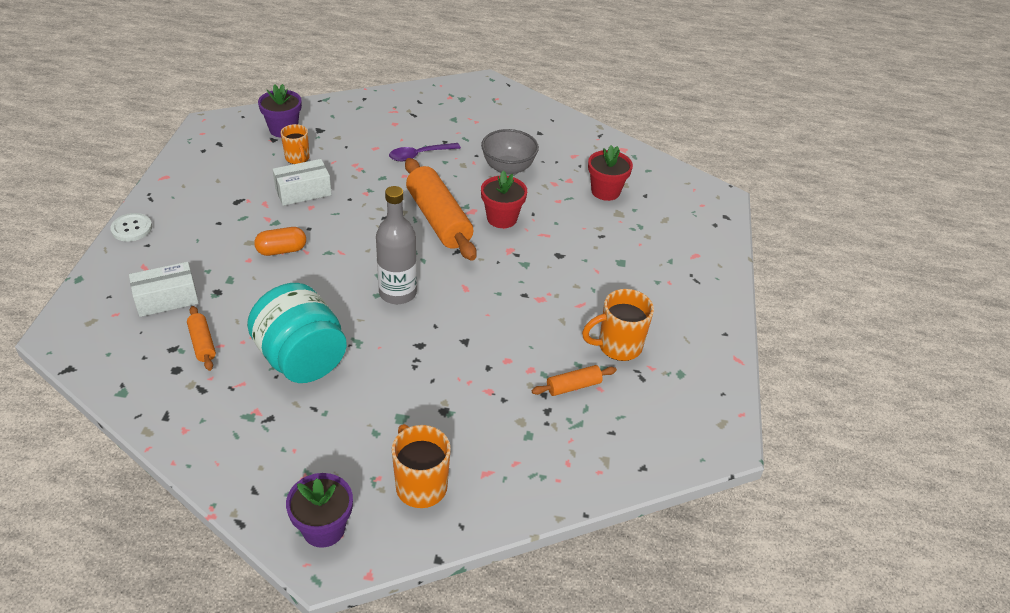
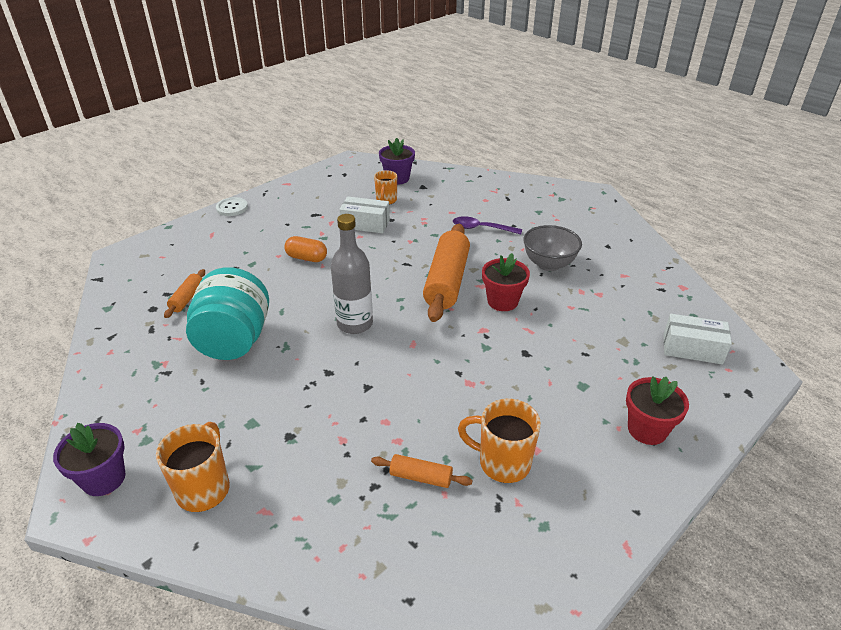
camera: 40 degrees right, 5 degrees down
(167, 299) = (200, 260): white box -> white box (692, 349)
(605, 191) = (627, 316): red flower pot -> red flower pot (647, 430)

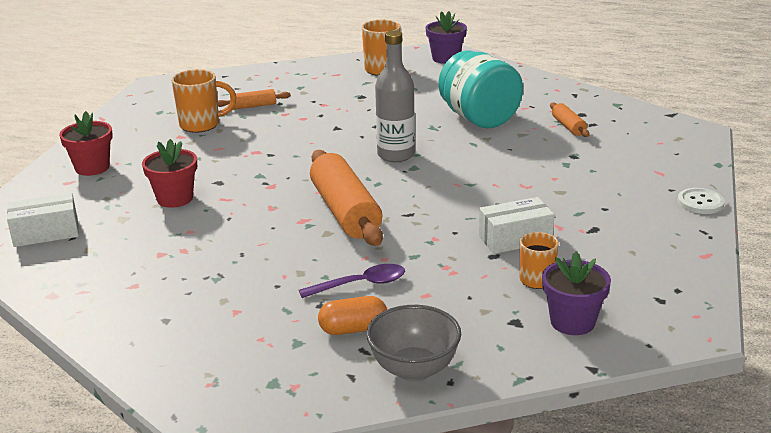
camera: 150 degrees right, 10 degrees down
(306, 258) = (522, 185): orange capsule -> orange capsule (353, 329)
(502, 301) = (269, 213): red flower pot -> red flower pot (175, 198)
(549, 264) = (238, 267): grey bowl -> grey bowl (414, 369)

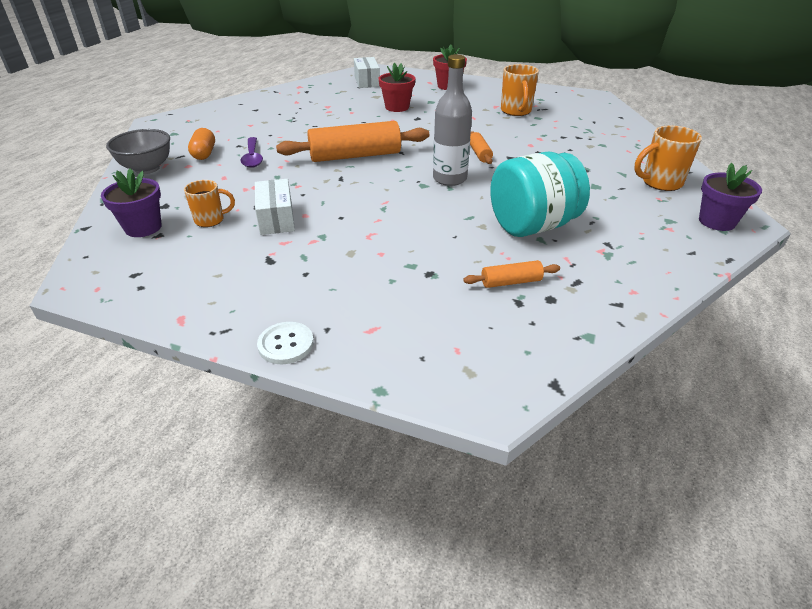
camera: 95 degrees right, 10 degrees up
(253, 106) = (554, 127): orange rolling pin -> orange rolling pin (479, 153)

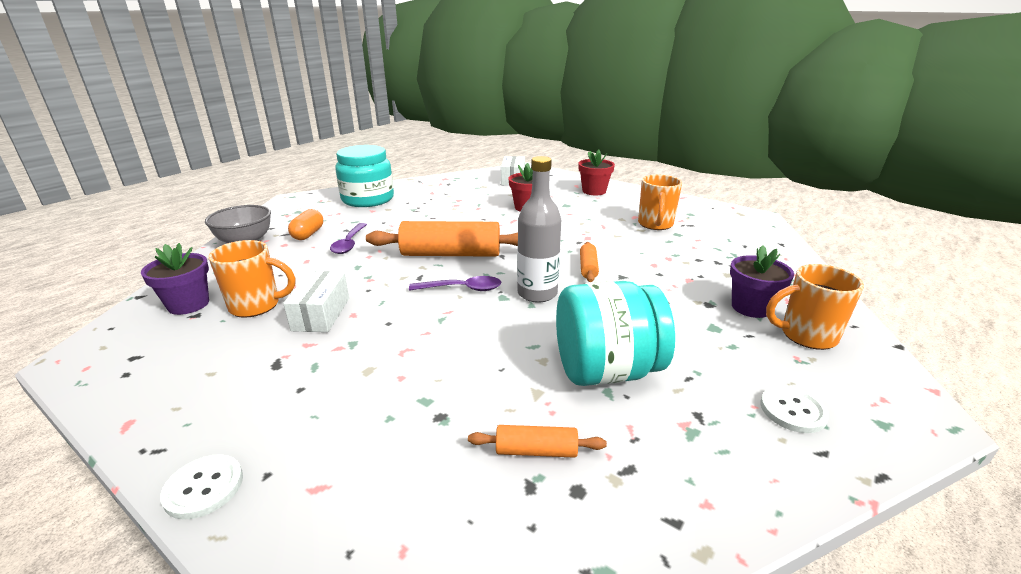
camera: 15 degrees right, 10 degrees down
(210, 220) = (256, 306): orange mug -> orange mug, size x1.51
(237, 114) = (368, 199): none -> turquoise jar
(385, 183) = (462, 289): none -> purple spoon
(666, 231) = (792, 410): none -> white button
(717, 221) = (876, 407): purple flower pot -> purple flower pot (751, 307)

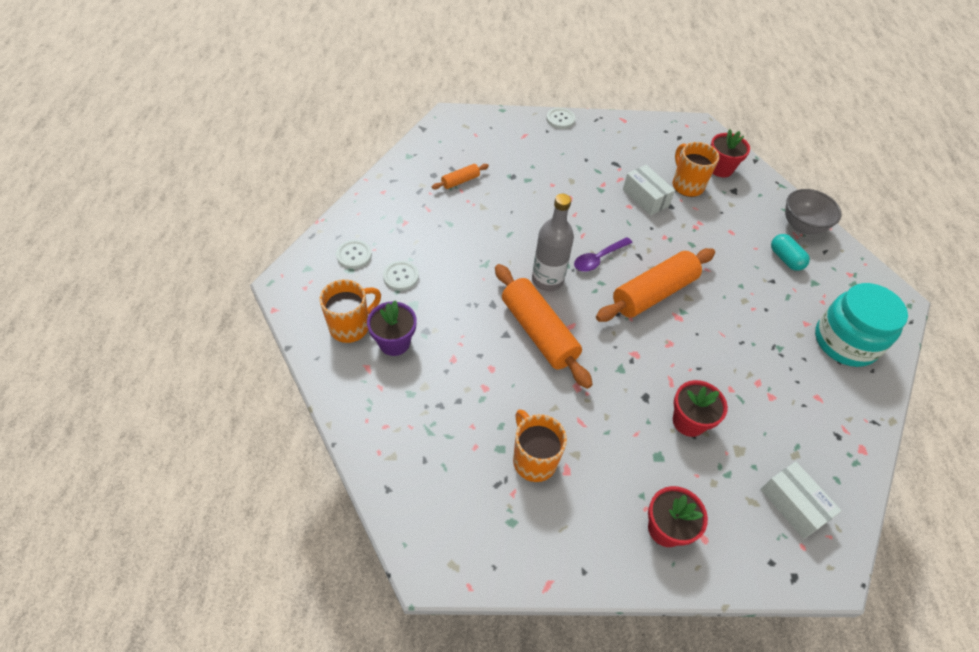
camera: 140 degrees right, 25 degrees up
(188, 304) = (720, 169): purple flower pot -> red flower pot
(256, 306) = (686, 185): orange mug -> orange mug turned 105 degrees clockwise
(308, 234) = (785, 259): orange capsule -> turquoise capsule
(349, 243) = (739, 265): purple spoon -> none
(588, 268) = (538, 332): orange rolling pin -> orange rolling pin, size x2.13
(606, 371) = (459, 235): turquoise jar -> none
(720, 358) = (401, 276): none -> white button

